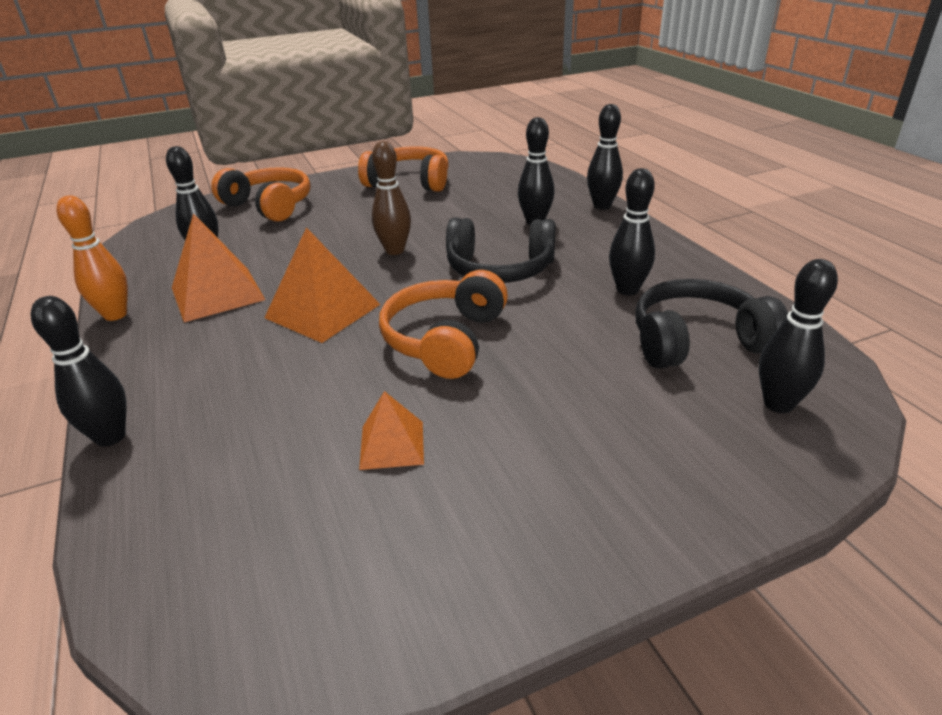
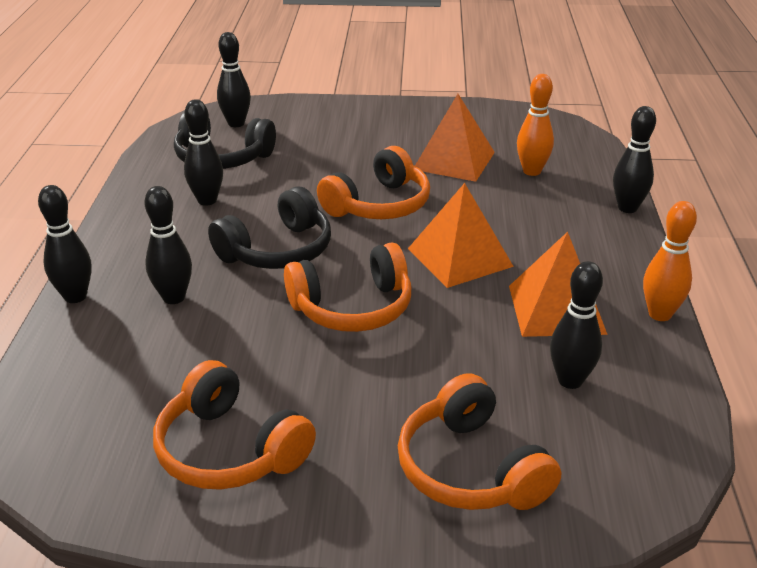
camera: 155 degrees left, 0 degrees up
(259, 464) = (532, 171): none -> orange bowling pin
(392, 445) = (454, 160): orange pyramid -> orange pyramid, size x1.73
(395, 250) = (353, 307): brown bowling pin -> orange headphones
(499, 269) = (277, 250): black headphones -> black headphones turned 105 degrees clockwise

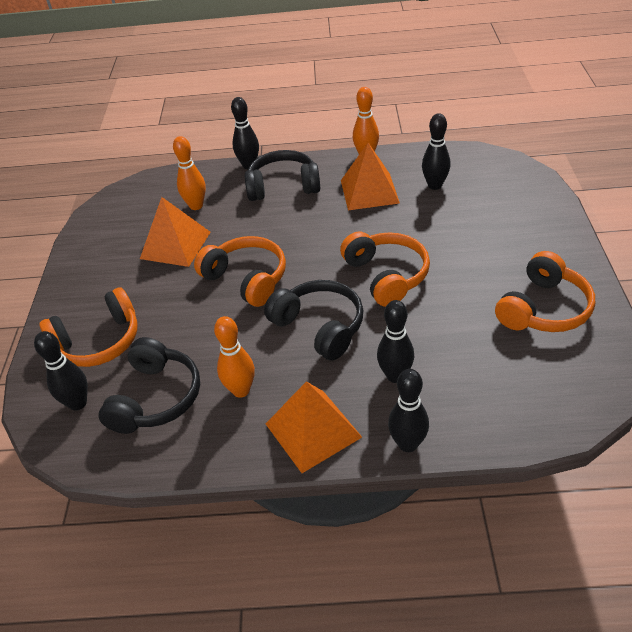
camera: 90 degrees left, 10 degrees up
(207, 200) = (241, 390): black bowling pin -> orange bowling pin
(459, 257) = (317, 232): orange pyramid -> orange pyramid (313, 430)
(471, 468) = (517, 215): orange headphones -> orange headphones (99, 341)
(573, 234) = (283, 186): none -> black headphones

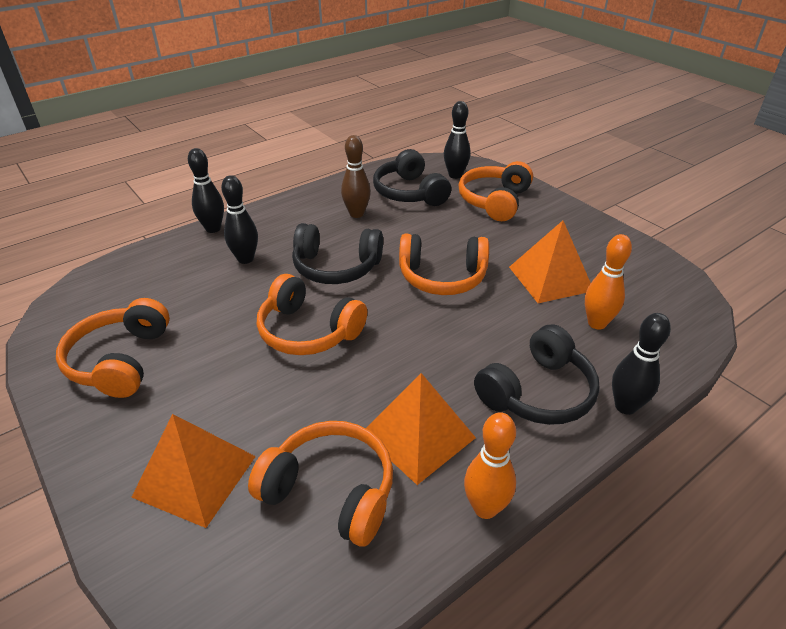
camera: 140 degrees right, 5 degrees down
(241, 390) = (356, 214): orange bowling pin -> brown bowling pin
(313, 430) = (285, 214): orange pyramid -> orange pyramid (195, 476)
(435, 185) = (331, 491): black bowling pin -> orange headphones

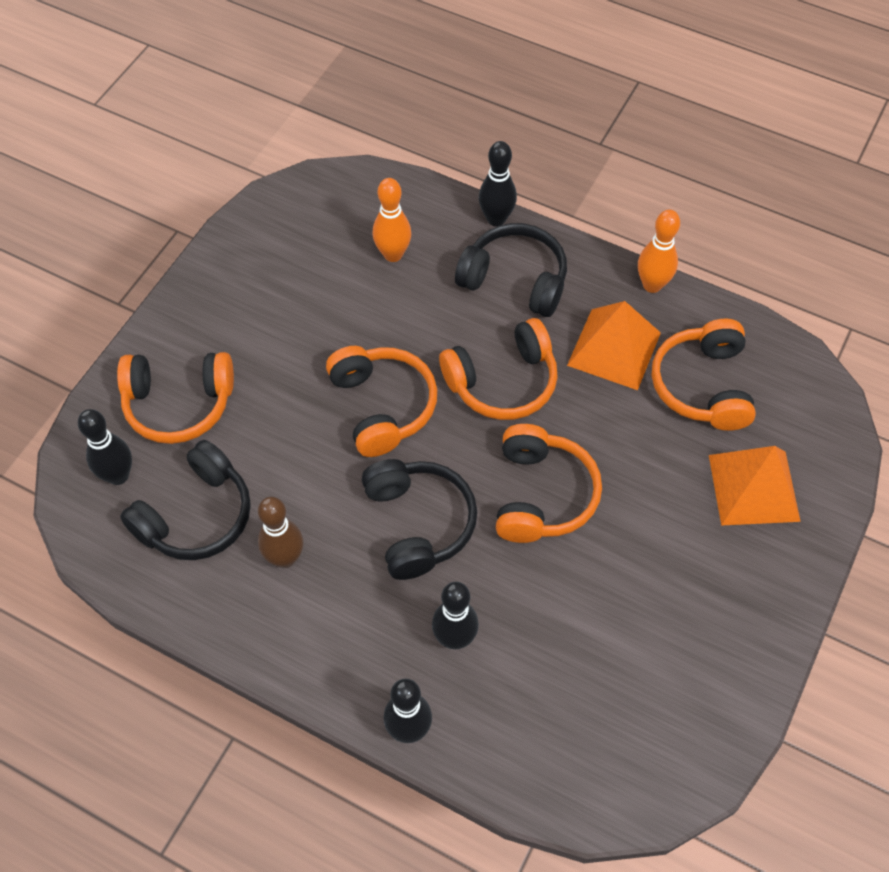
camera: 115 degrees left, 20 degrees up
(120, 360) = (686, 651): orange headphones -> orange headphones (502, 382)
(550, 278) = (334, 306): orange pyramid -> none

